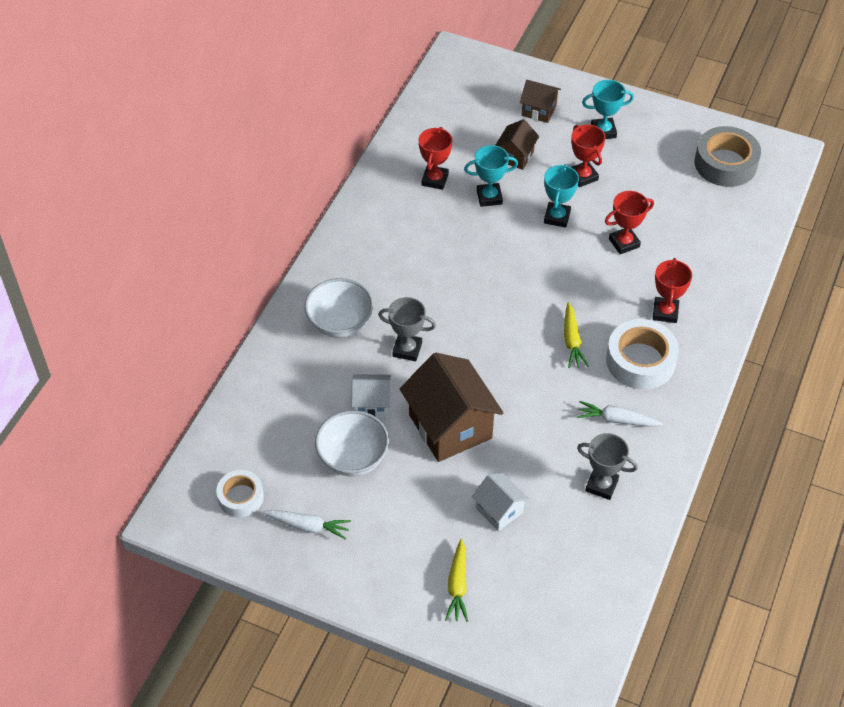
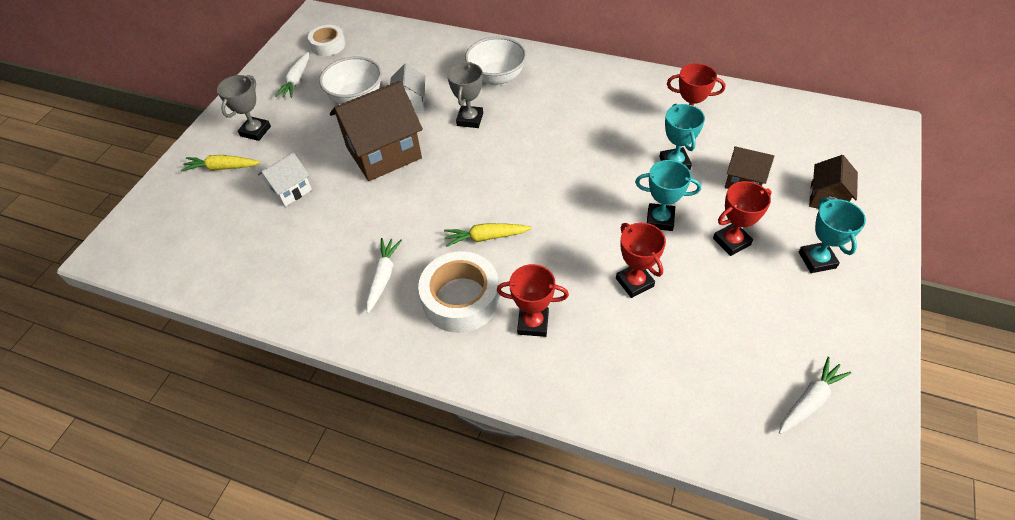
camera: 90 degrees right, 0 degrees up
(601, 485) = (305, 265): grey trophy -> grey trophy (255, 131)
(725, 163) = (809, 400): grey tape -> white carrot

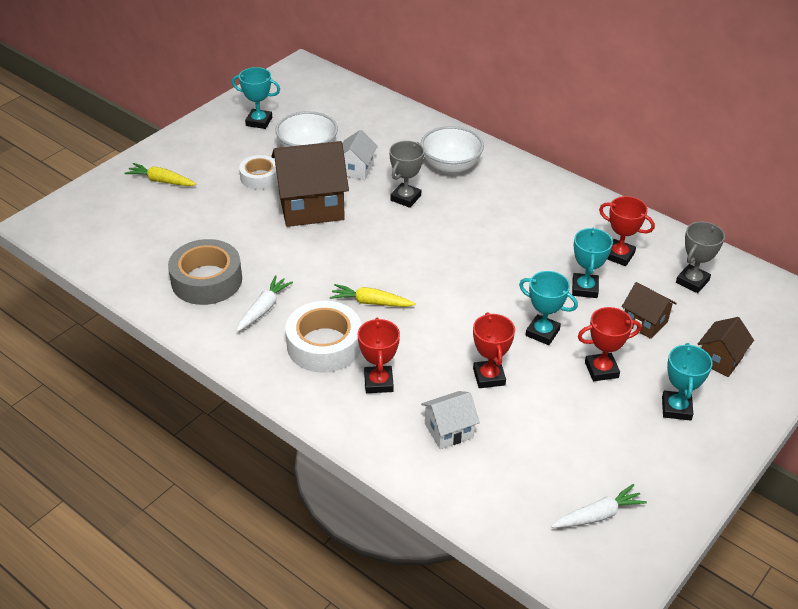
camera: 15 degrees right, 10 degrees down
(255, 131) = (203, 157): grey trophy -> grey trophy (692, 281)
(290, 190) = (213, 216): white house -> white house (449, 430)
(296, 80) = (259, 121): white carrot -> turquoise trophy
(312, 263) = (206, 280): none -> grey tape
(328, 45) = (302, 97): white tape -> white tape (259, 177)
(533, 323) = (378, 382): red trophy -> red trophy turned 60 degrees clockwise

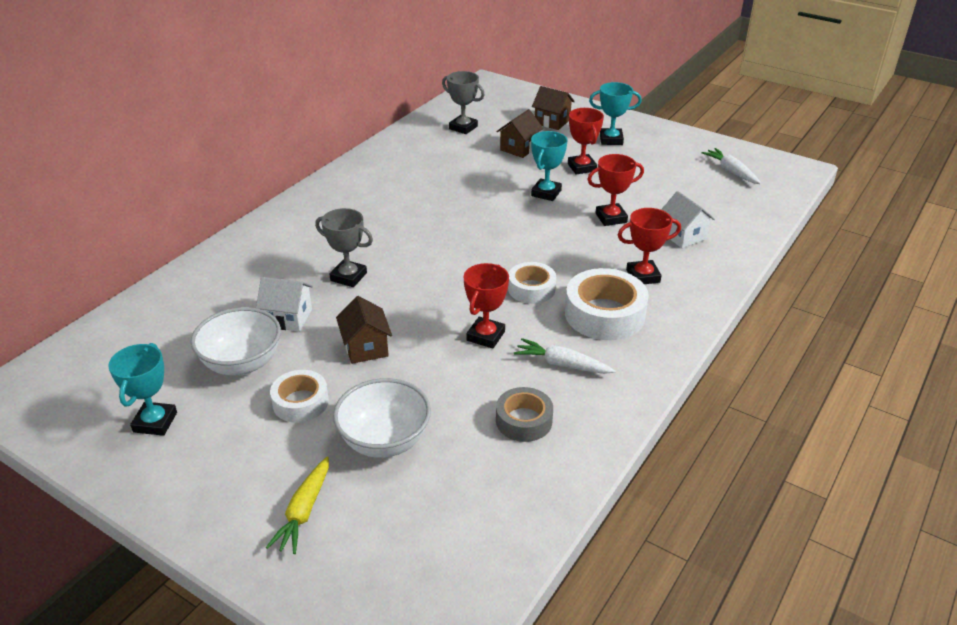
camera: 95 degrees left, 5 degrees down
(206, 280) = (524, 420): grey tape -> grey tape, size x0.61
(311, 206) = (366, 348): brown house -> brown house, size x0.52
(371, 302) = (531, 289): yellow carrot -> white tape
(450, 167) = (289, 249): white bowl -> white bowl (385, 441)
(584, 288) = (482, 173): turquoise trophy -> none
(619, 255) = (434, 157): red trophy -> red trophy (485, 336)

